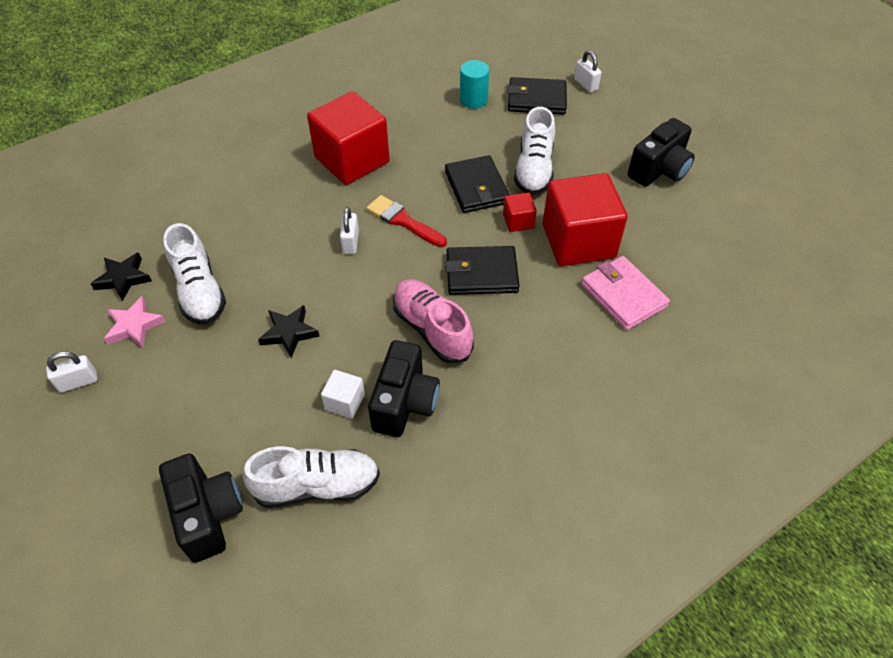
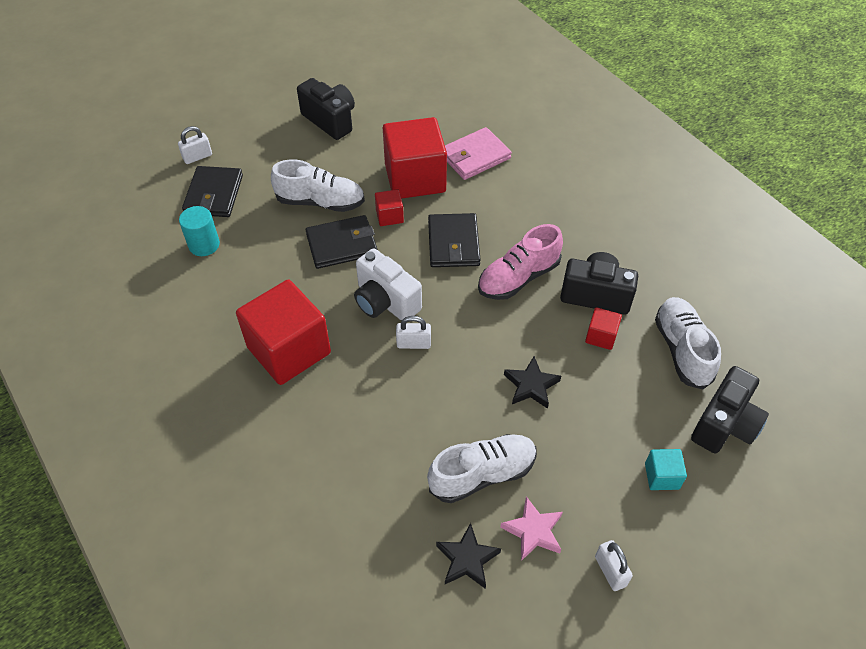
camera: 90 degrees left, 0 degrees up
(161, 439) = (661, 476): none -> turquoise cube
(208, 515) = (724, 424): black camera -> black camera turned 150 degrees clockwise
(345, 402) = (601, 336): white cube -> red cube
(403, 221) = (385, 302): red brush -> white camera

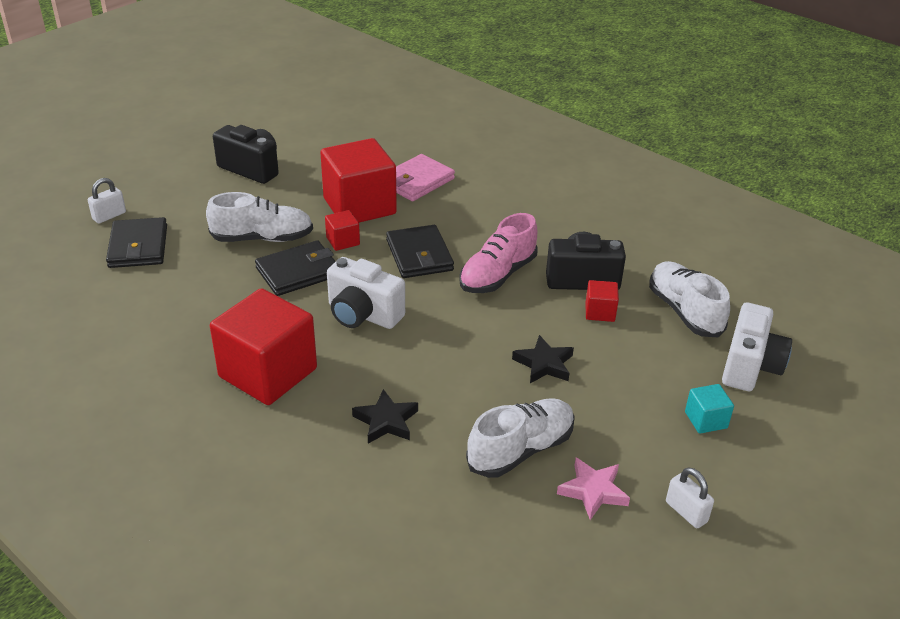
camera: 15 degrees left, 15 degrees down
(204, 245) = (140, 292): turquoise cylinder -> none
(414, 343) = (406, 346): white padlock -> none
(467, 559) = (531, 530): black star -> black star (386, 421)
(724, 424) = (750, 366): black camera -> white camera

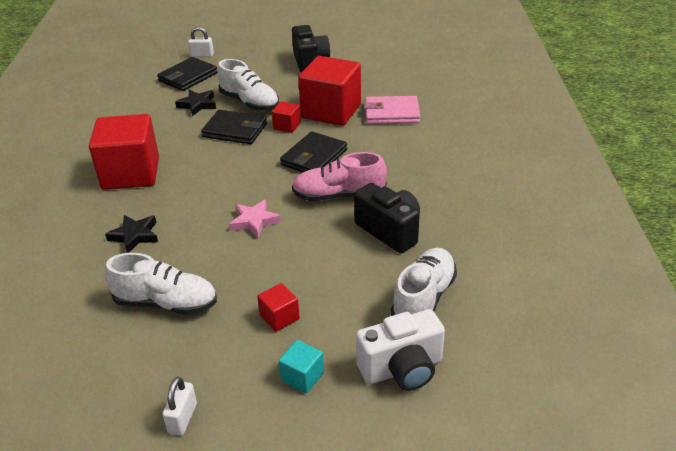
camera: 50 degrees right, 0 degrees up
(363, 315) = (225, 172): white camera -> none
(544, 364) = (268, 266): black star -> black star (197, 105)
(593, 491) = (158, 358): pink star -> pink star (254, 221)
(600, 312) = (362, 259): red cube -> red cube (279, 317)

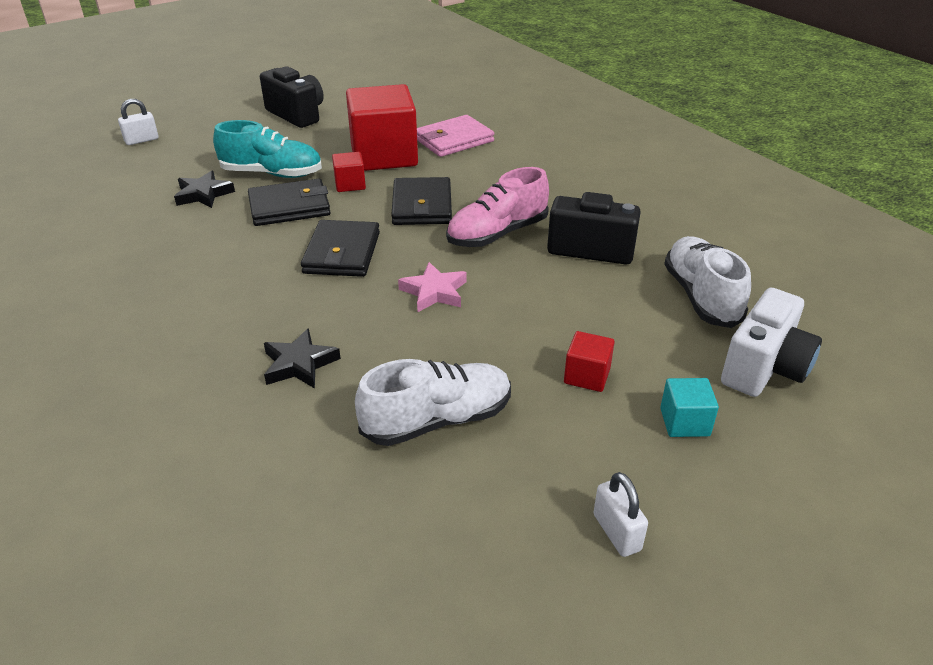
camera: 35 degrees left, 0 degrees up
(131, 173) = (203, 297): red cube -> none
(188, 77) = (151, 168): black wallet -> black wallet (342, 253)
(249, 103) = (272, 173): white shoe -> turquoise shoe

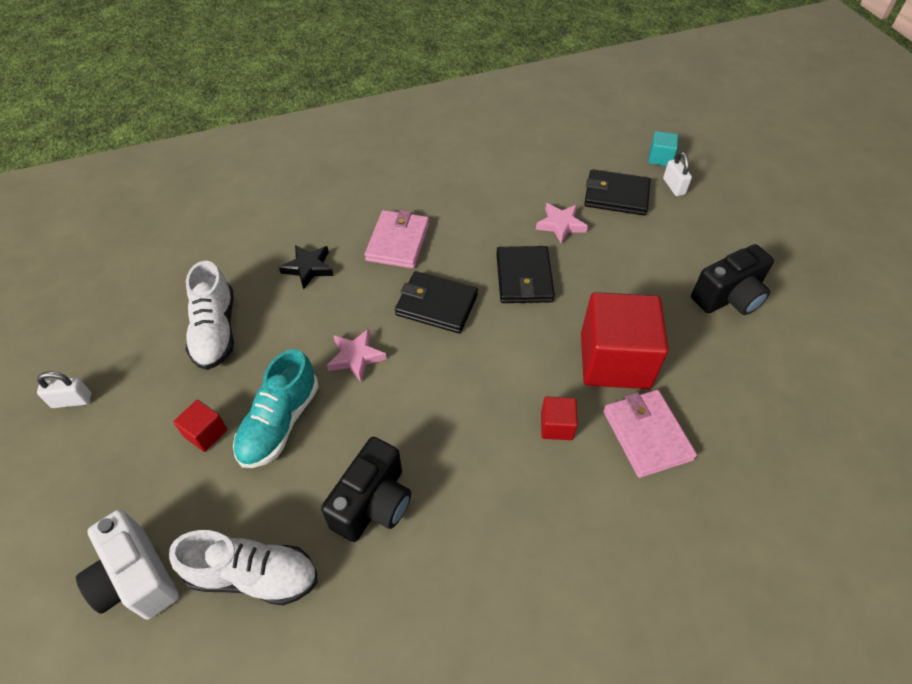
camera: 105 degrees right, 15 degrees up
(203, 194) = (560, 225): black star -> pink star
(240, 298) = (398, 242): none -> pink wallet
(272, 173) = (590, 270): turquoise shoe -> turquoise shoe (280, 422)
(350, 184) = (556, 324): red cube -> red cube (556, 426)
(422, 206) = (499, 375): black wallet -> black wallet (616, 196)
(497, 234) = (428, 426): pink shoe -> none
(684, 422) = (123, 481): turquoise cube -> turquoise cube (660, 158)

